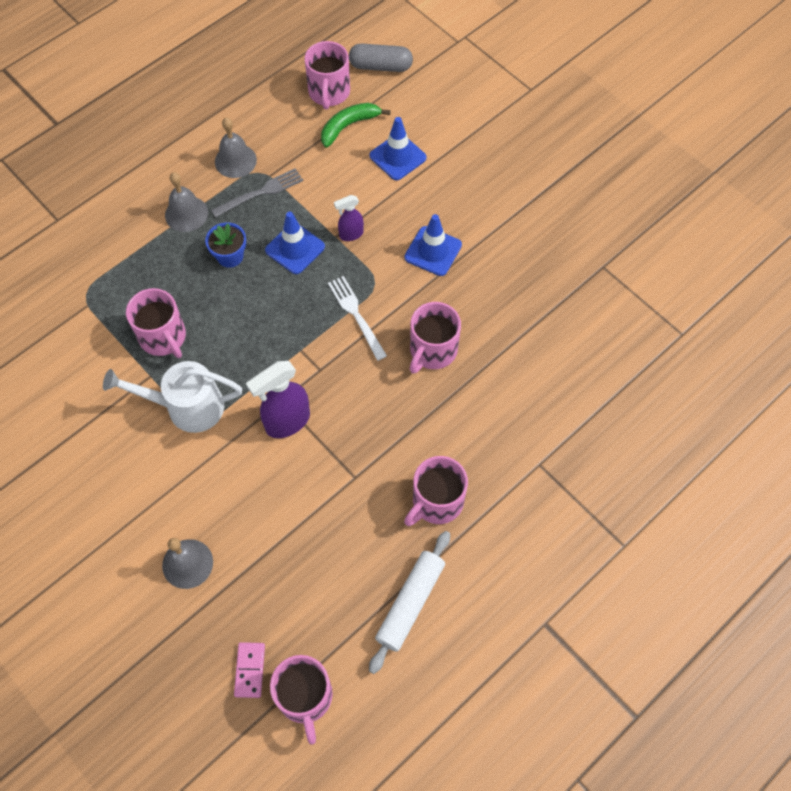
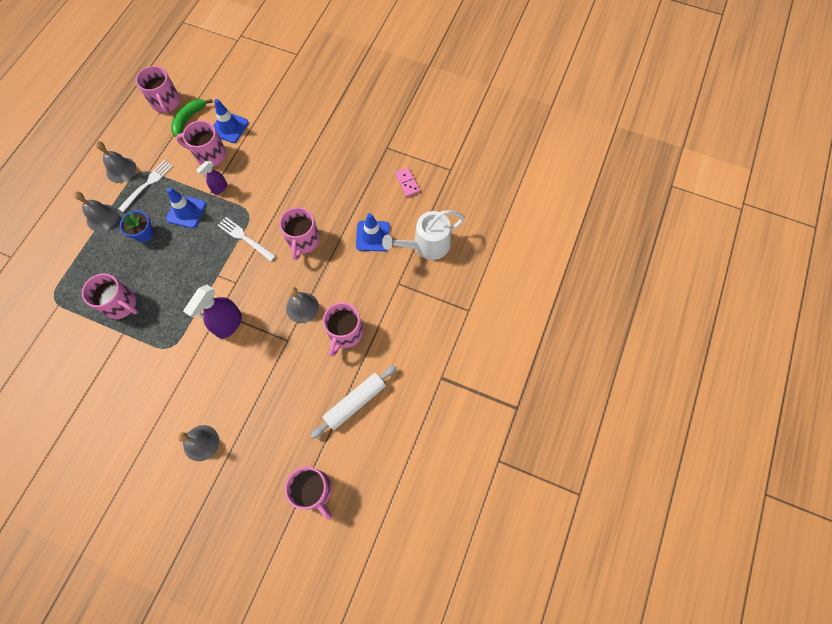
camera: 25 degrees left, 5 degrees up
(187, 407) = (157, 343): white watering can -> white watering can (426, 245)
(250, 670) = (271, 491): pink domino -> pink domino (407, 183)
(261, 192) = (147, 184): grey fork -> white fork
(356, 184) = (209, 155): none -> pink mug
(380, 66) = (193, 73): grey capsule -> none
(393, 441) = (302, 307): none -> grey bell
(410, 603) = (355, 402): white rolling pin -> white rolling pin turned 45 degrees clockwise
(433, 251) = (277, 178): blue traffic cone -> blue traffic cone (373, 236)

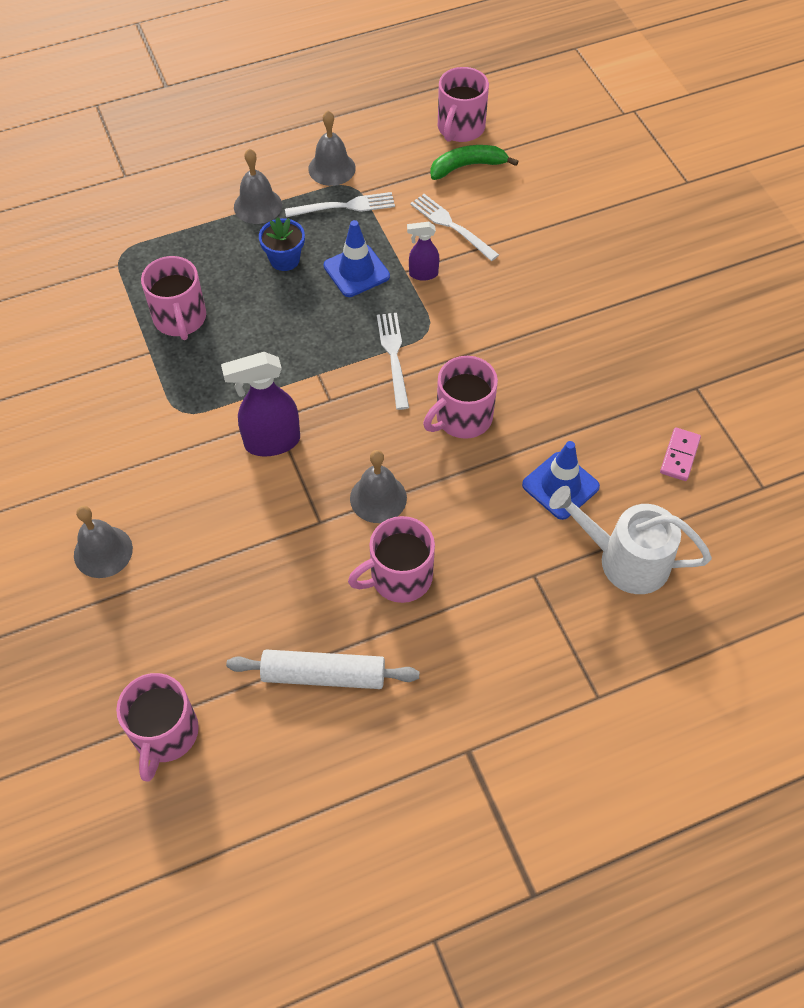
camera: 45 degrees right, 10 degrees down
(209, 155) = (451, 226): pink mug -> white fork
(229, 127) = (508, 211): blue traffic cone -> none

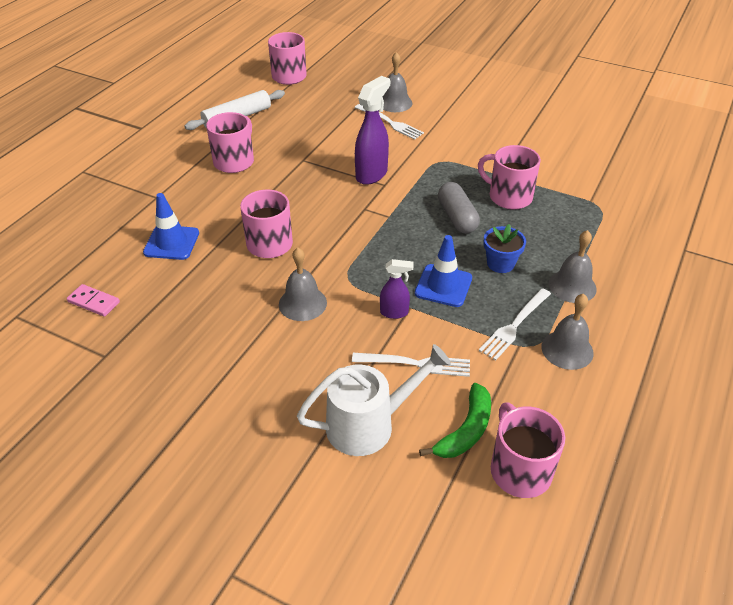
camera: 140 degrees right, 15 degrees down
(258, 329) = (457, 217): none -> grey capsule
(378, 498) = (281, 183): grey bell -> grey bell (302, 303)
(393, 356) = (353, 251): white fork -> white fork (390, 123)
(423, 274) = (394, 312): purple spray bottle -> purple spray bottle turned 45 degrees clockwise
(624, 559) = (102, 229): white watering can -> white watering can (369, 424)
(679, 456) = (94, 302): pink domino -> pink domino turned 45 degrees counterclockwise

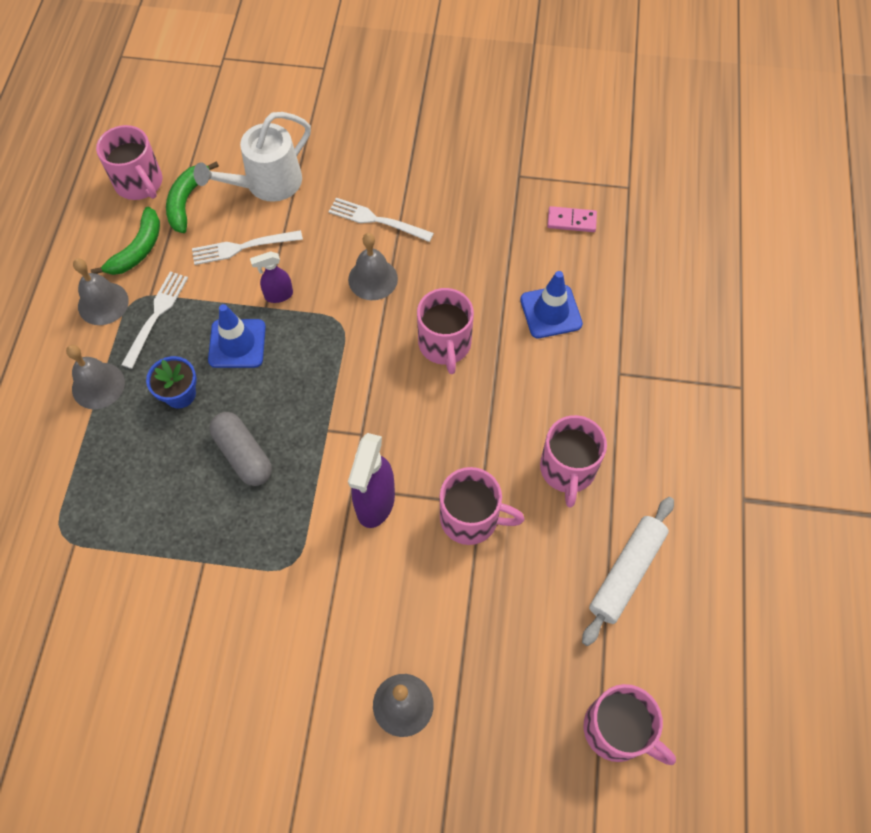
camera: 160 degrees right, 20 degrees up
(390, 123) = (390, 640): white fork -> white fork (376, 220)
(508, 197) = (183, 516): pink mug -> pink mug (471, 518)
(528, 392) = (138, 249): none -> green banana

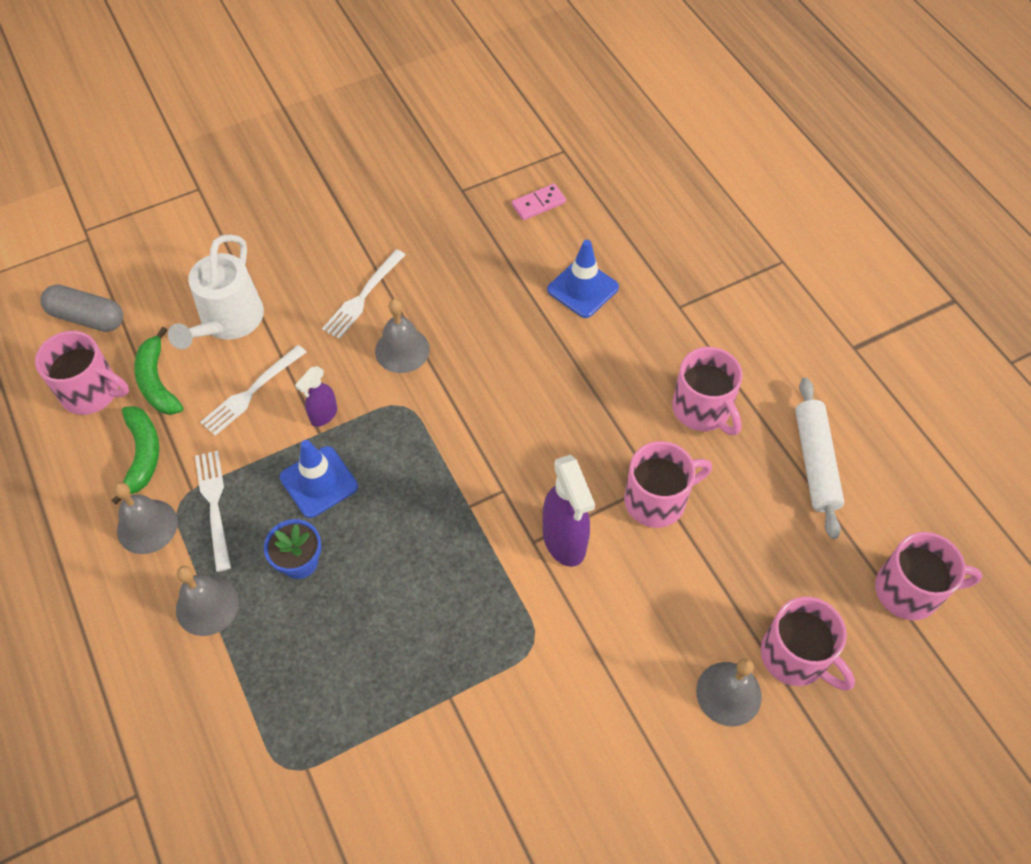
camera: 35 degrees left, 5 degrees down
(243, 455) = (408, 577): grey capsule -> grey capsule (87, 318)
(376, 220) = (363, 297): white fork -> white fork turned 45 degrees counterclockwise
(445, 345) = (514, 369): pink mug -> pink mug (795, 657)

